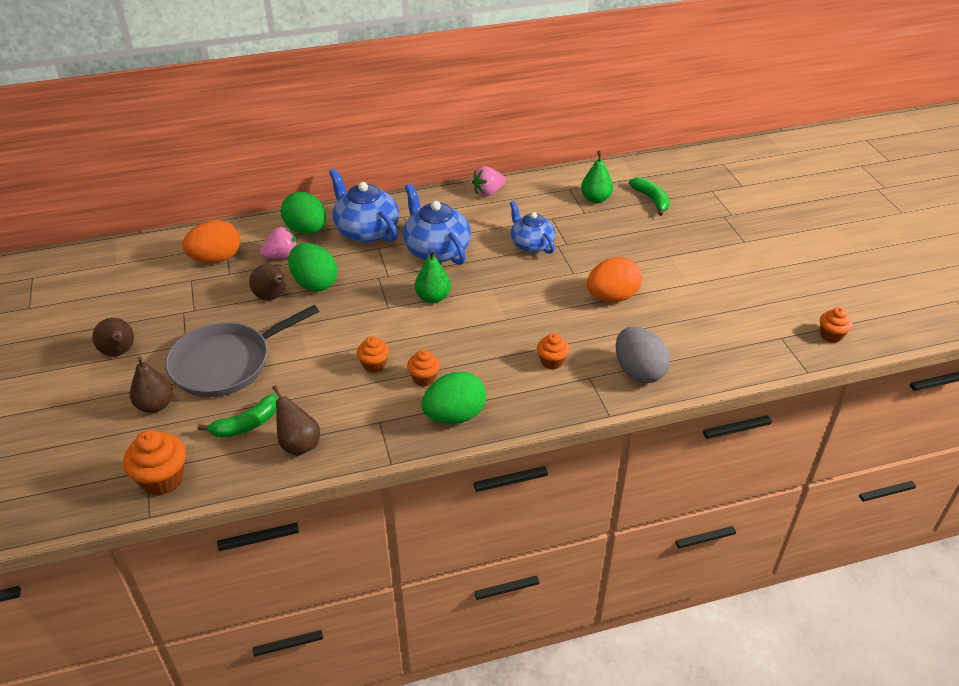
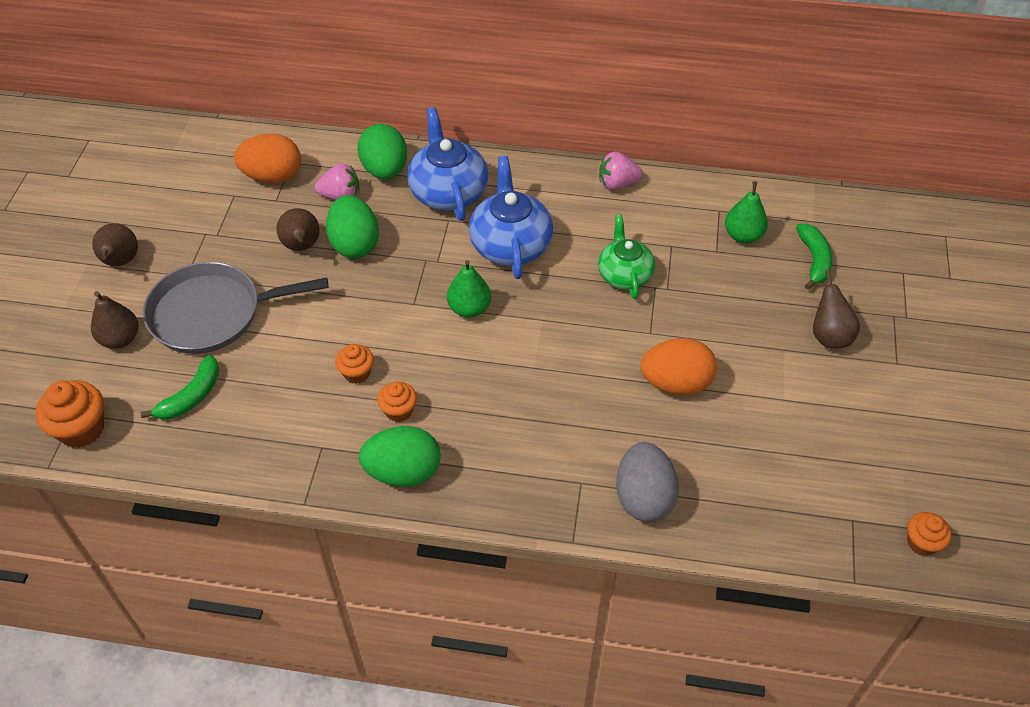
camera: 25 degrees right, 10 degrees up
(246, 424) = (191, 396): green banana -> green banana turned 45 degrees counterclockwise
(299, 444) = (227, 442): brown pear -> brown pear (829, 336)
(531, 244) = (624, 274): blue teapot -> green teapot
(552, 361) = (551, 444): orange cupcake -> none

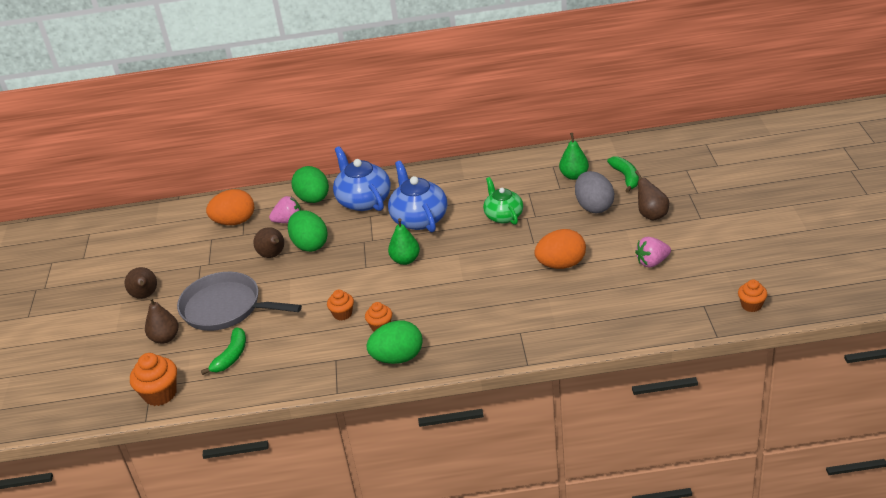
camera: 10 degrees left, 15 degrees down
(212, 314) = (225, 308): grey pan -> grey pan turned 45 degrees clockwise
(617, 184) = (478, 168): pink strawberry -> pink strawberry (652, 262)
(643, 497) = (564, 329): grey egg -> grey egg (594, 206)

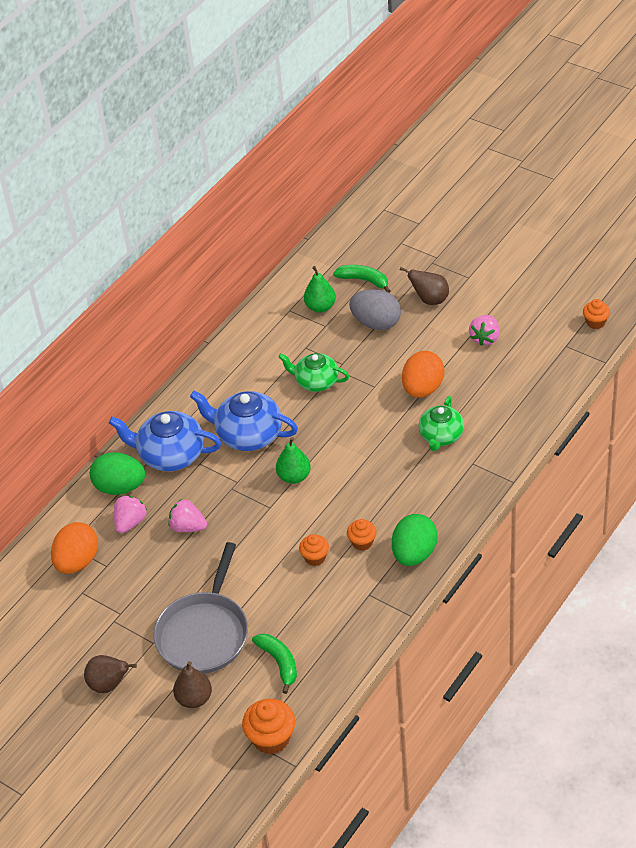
camera: 50 degrees left, 10 degrees up
(225, 308) = (204, 633): grey pan -> grey pan turned 45 degrees counterclockwise
(273, 255) = (169, 560): brown pear -> none
(310, 245) = (188, 527): green egg -> pink strawberry
(527, 301) = (441, 436): none -> green teapot

